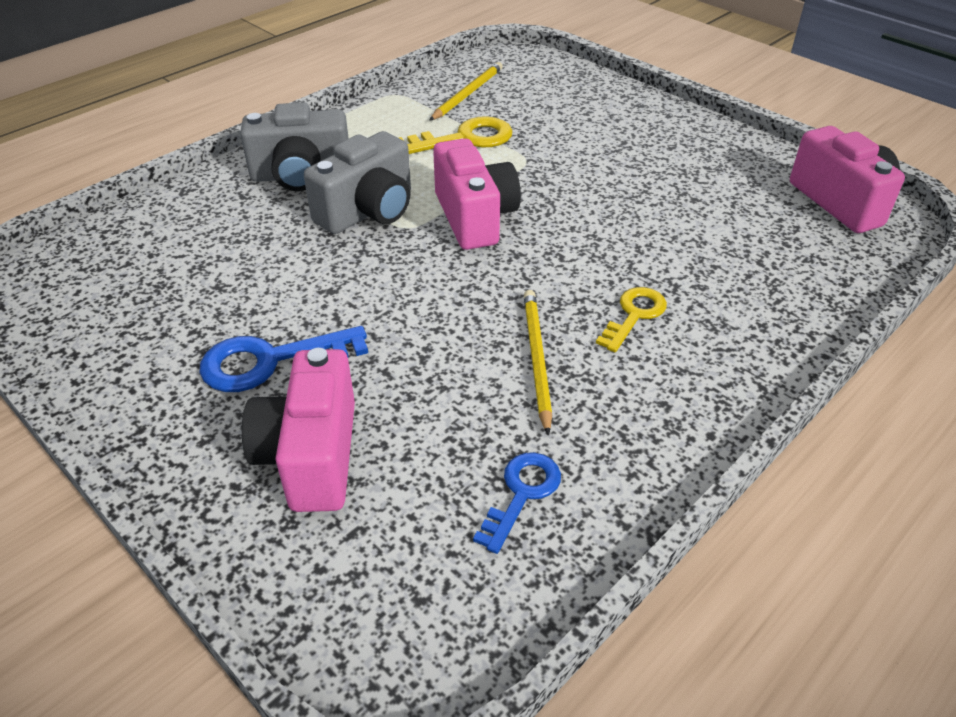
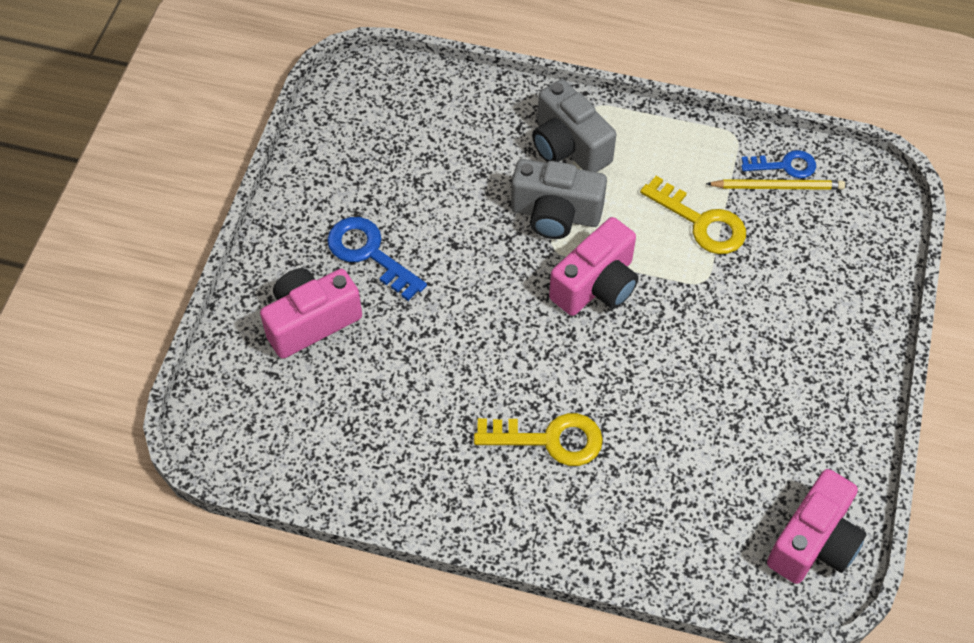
camera: 60 degrees right, 15 degrees up
(521, 494) = (346, 443): blue key -> blue key (785, 165)
(536, 359) = (465, 399): yellow pencil -> none
(634, 315) = (549, 439): yellow key -> yellow key, size x1.52

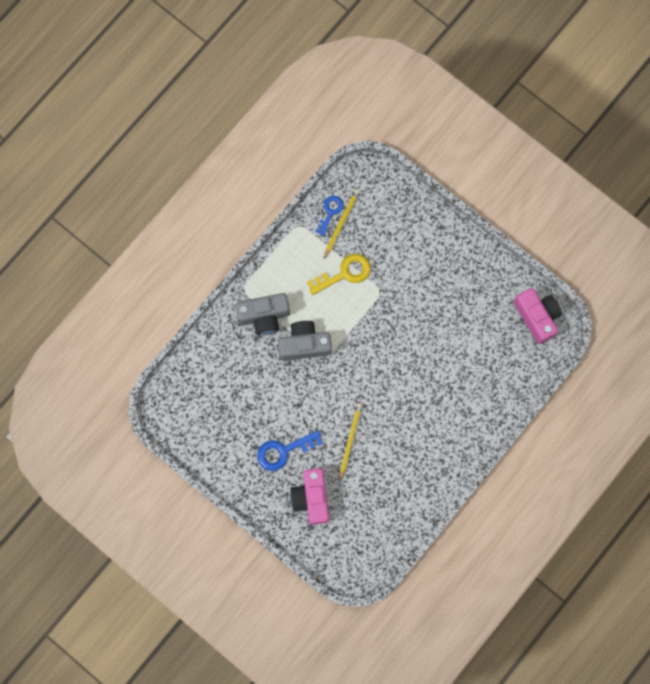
camera: 65 degrees left, 20 degrees up
(433, 338) = (350, 440): none -> yellow pencil
(549, 439) = (432, 410): yellow key -> none
(555, 214) = (304, 344): grey camera -> grey camera turned 135 degrees counterclockwise
(596, 285) = (357, 345): pink camera -> none

